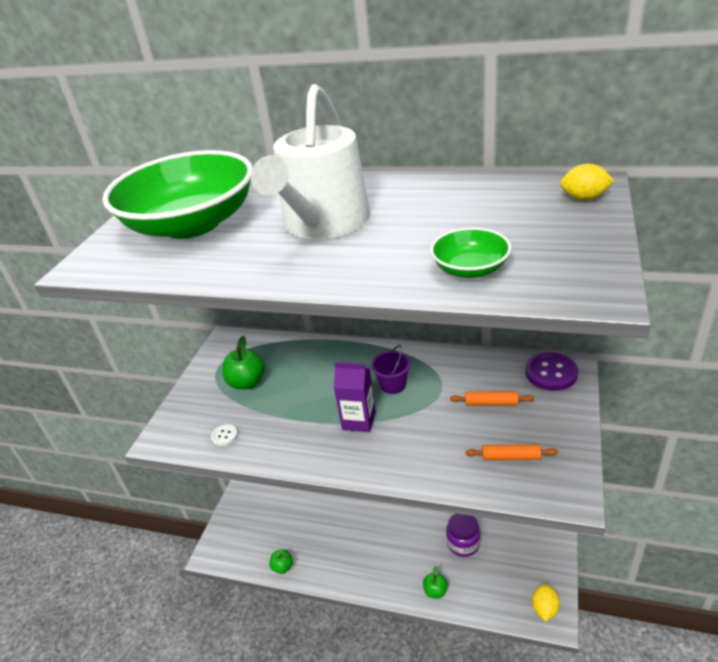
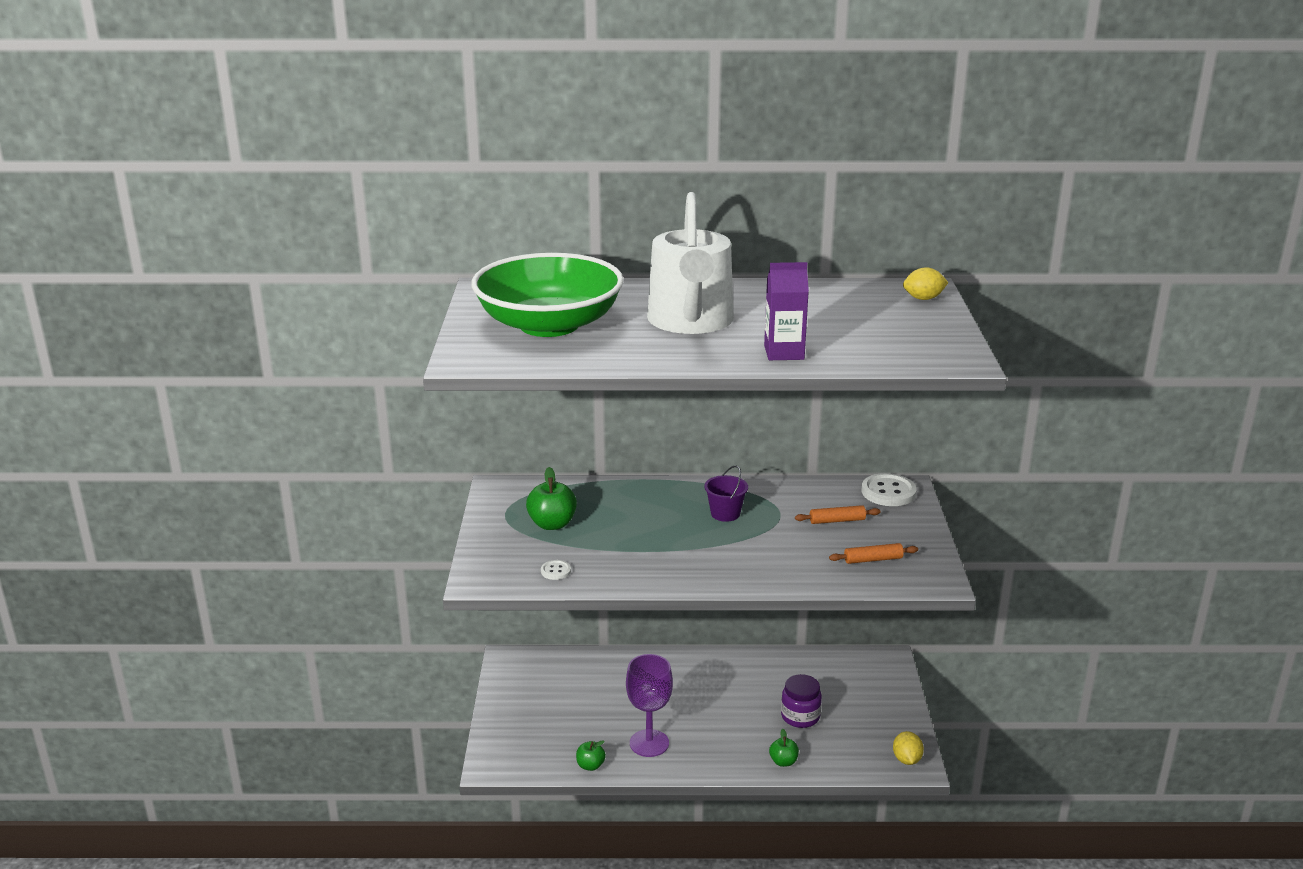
camera: 20 degrees left, 10 degrees down
(334, 551) = (649, 743): none -> purple goblet
(359, 420) = (703, 545): purple carton -> purple carton (784, 353)
(470, 269) = (852, 350): green bowl -> none
(551, 373) = (888, 492): purple button -> white button

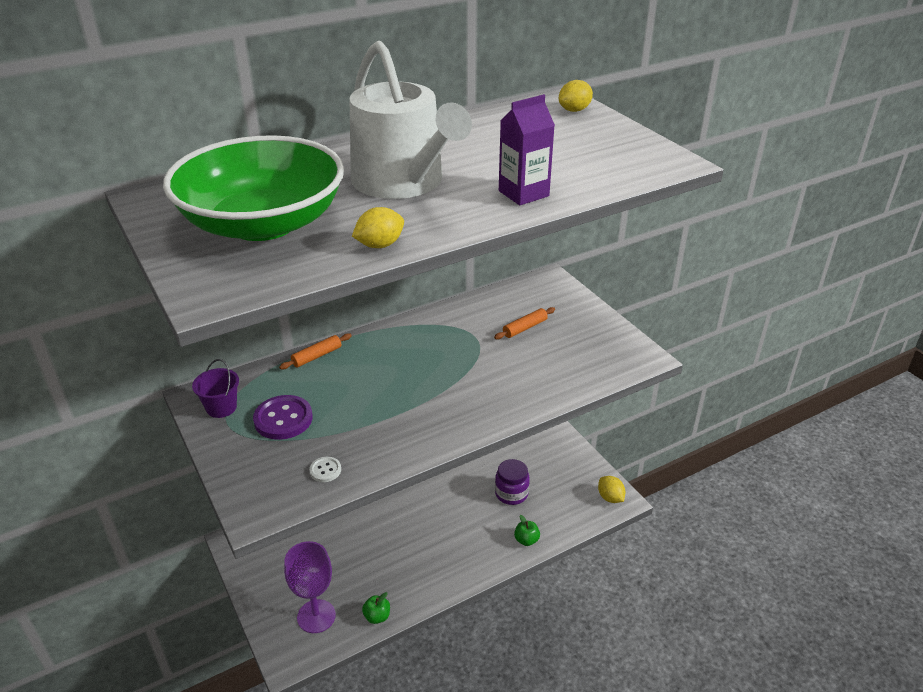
camera: 30 degrees left, 10 degrees up
(552, 524) = (283, 419): green apple -> purple button
(620, 360) = (380, 245): none -> yellow lemon
(649, 743) = (412, 571): purple goblet -> purple goblet (316, 616)
(725, 514) = (431, 352): purple bucket -> purple bucket (221, 407)
(873, 559) = (581, 355): orange rolling pin -> orange rolling pin (317, 356)
(888, 492) = (541, 288): white button -> none

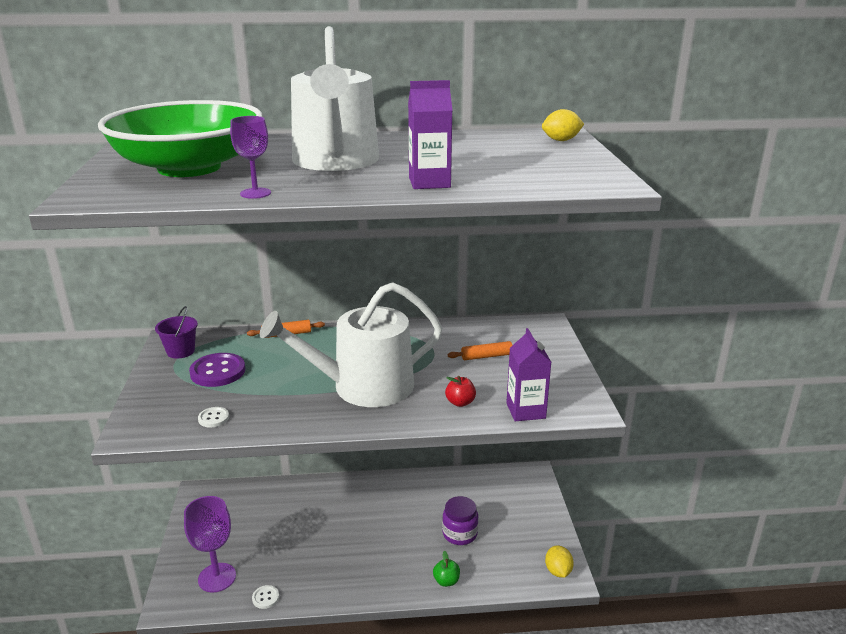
camera: 25 degrees right, 10 degrees down
(377, 616) = (265, 598): green apple -> white button
(380, 245) = (255, 193): yellow lemon -> purple goblet
(440, 392) = (363, 387): none -> white watering can
(538, 382) = (460, 402): none -> red apple
(597, 374) = (525, 411): none -> purple carton

